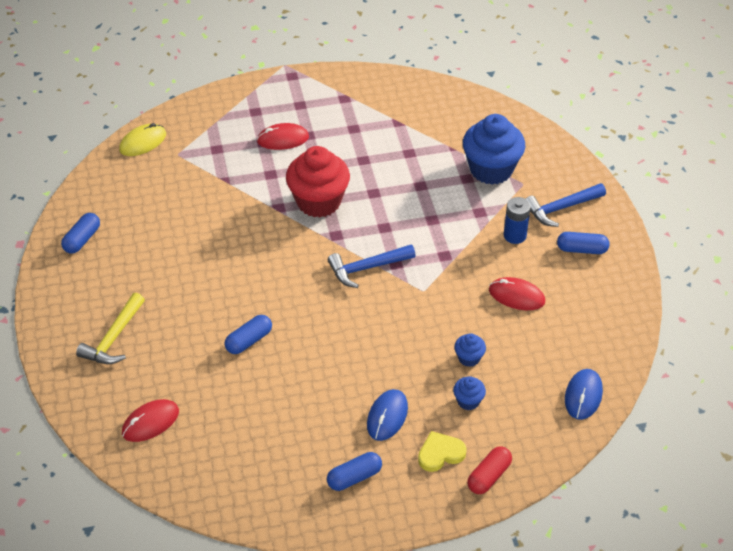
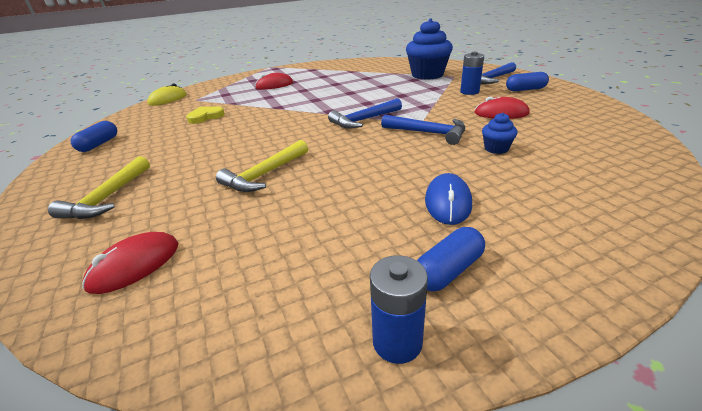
camera: 10 degrees left, 15 degrees down
(249, 341) = (265, 174): blue capsule -> yellow hammer
(304, 514) = (397, 342): none -> blue battery
(318, 202) = (309, 101): red cupcake -> none
(421, 313) = (428, 133): none -> blue hammer
(440, 453) = (540, 222): yellow heart -> yellow heart (205, 117)
(468, 401) = (526, 175): blue cupcake -> none
(489, 476) = (624, 232): red capsule -> none
(583, 395) = (634, 151): blue mouse -> none

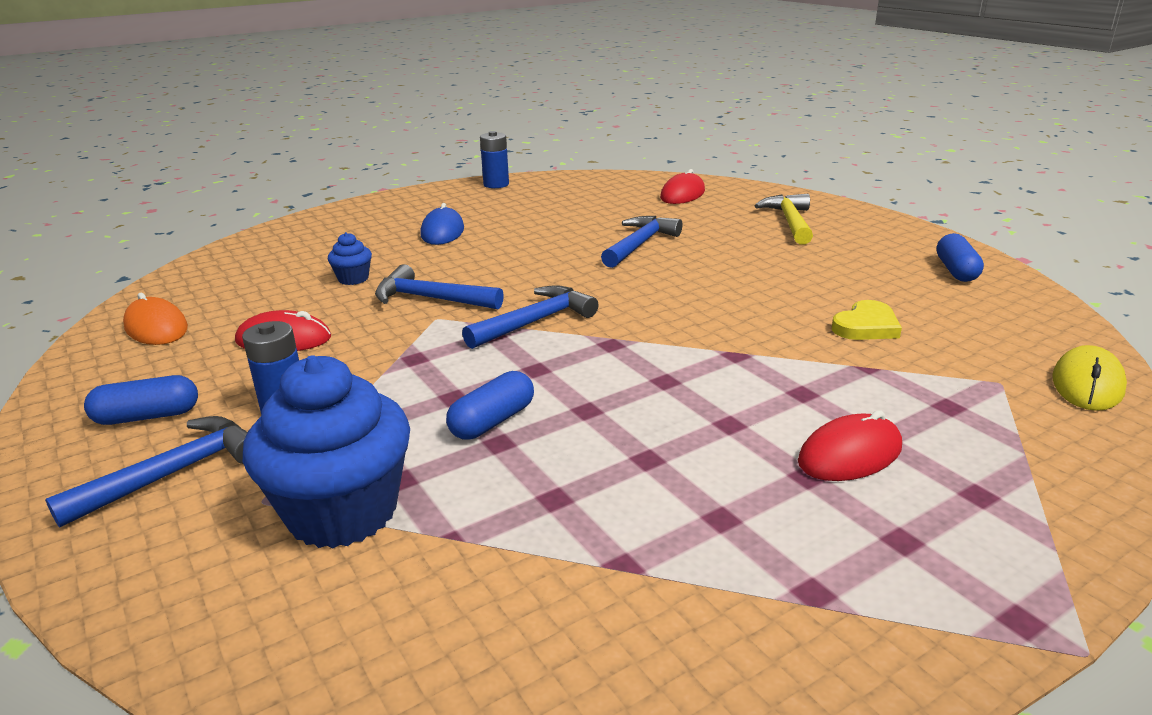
camera: 170 degrees right, 5 degrees down
(265, 174) = (640, 244): yellow hammer -> blue hammer
(448, 270) = (459, 202): blue capsule -> blue capsule (492, 421)
(592, 119) = (156, 327): none -> orange mouse

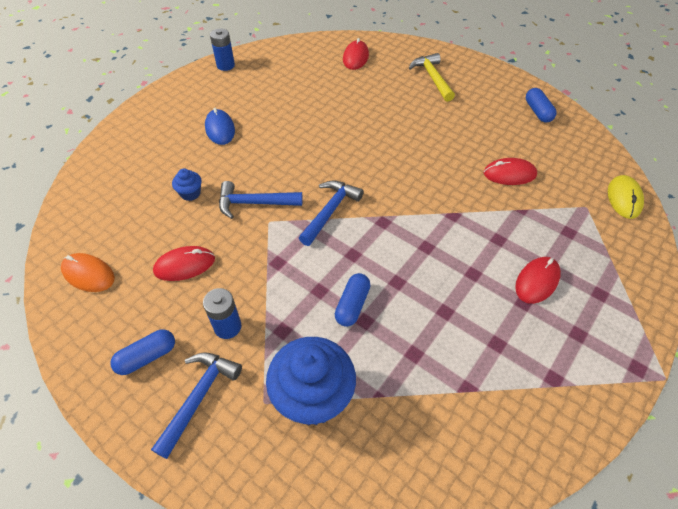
camera: 20 degrees left, 25 degrees up
(640, 244) = (354, 119): blue hammer -> none
(866, 326) = (509, 174): yellow heart -> red mouse

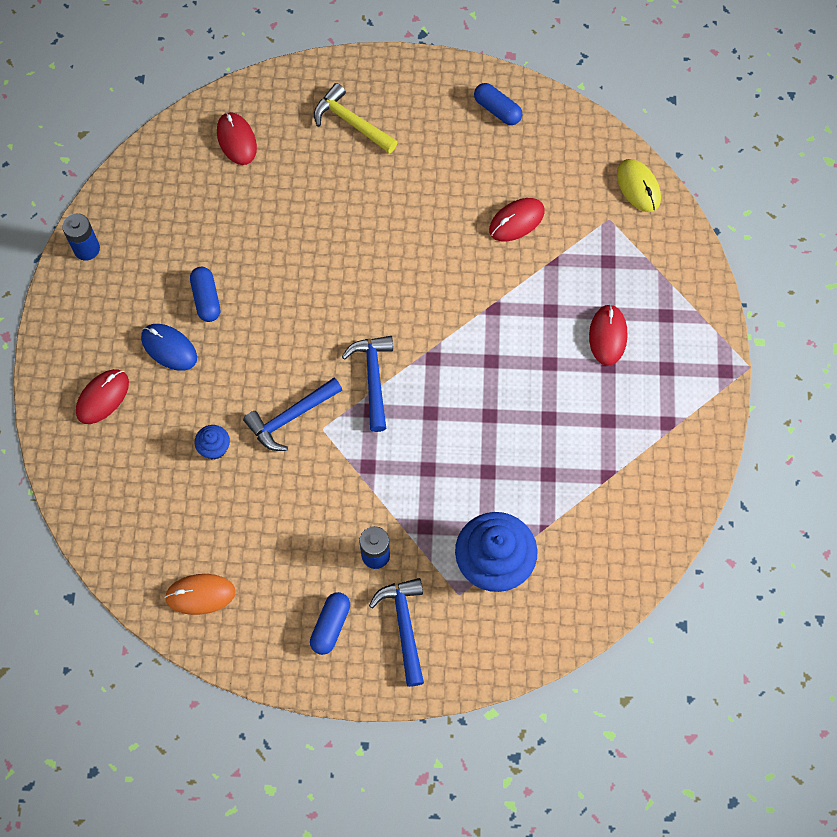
camera: 35 degrees left, 15 degrees up
(184, 265) = (283, 526): red mouse -> red mouse (102, 397)
(352, 305) = (466, 463): blue capsule -> blue capsule (206, 299)

